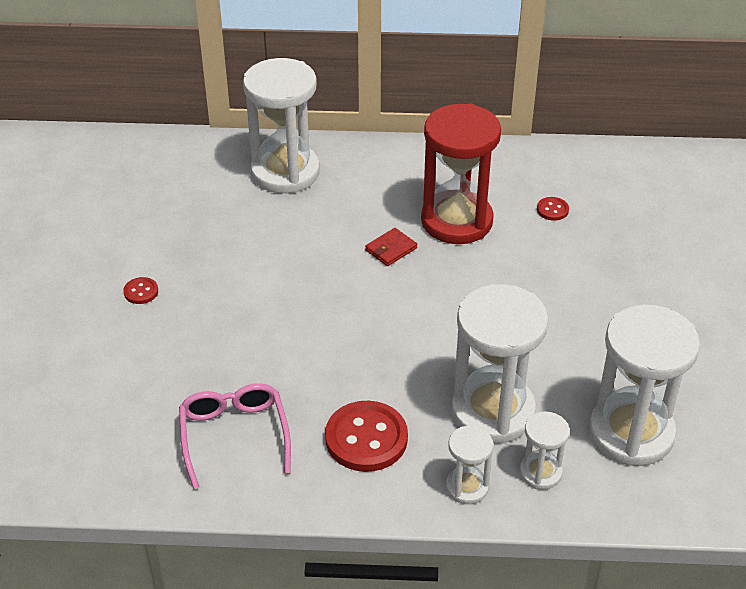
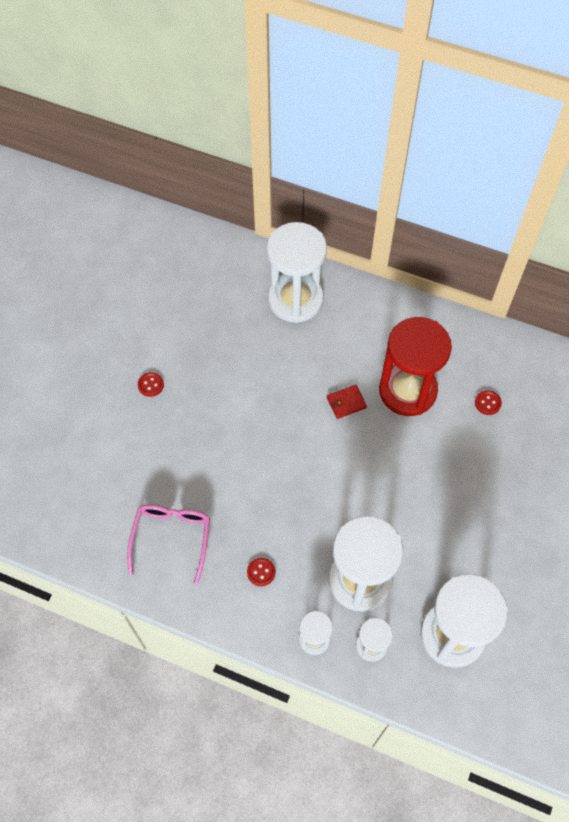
camera: 20 degrees right, 20 degrees up
(366, 438) = (261, 572): red button -> red button, size x0.46

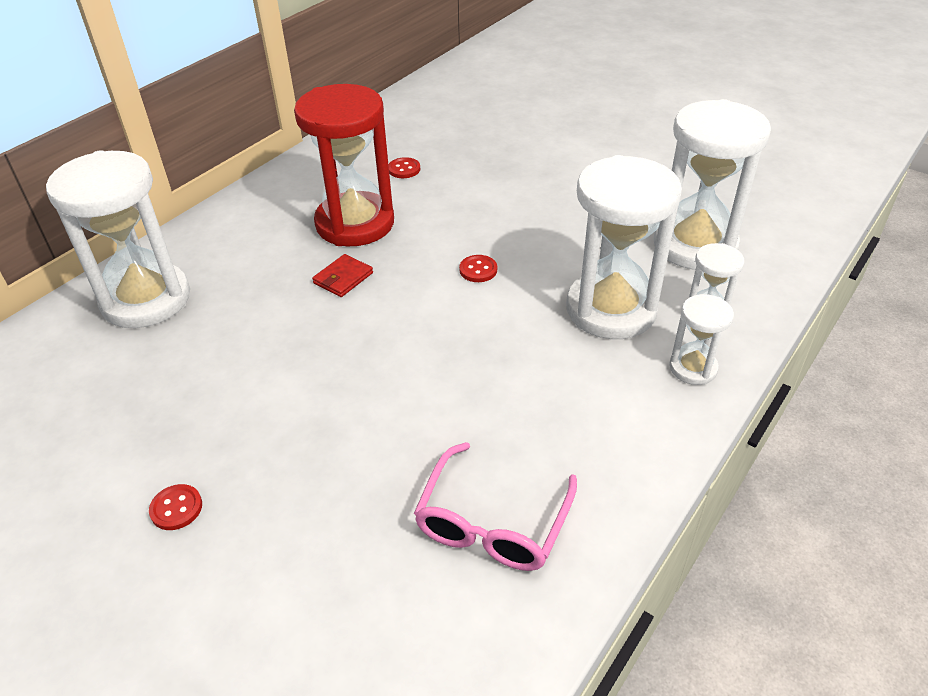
camera: 75 degrees left, 20 degrees down
(171, 538) = (493, 522): pink glasses -> pink glasses turned 90 degrees counterclockwise
(261, 572) = (580, 410): red button -> red button (478, 270)
(346, 402) = (343, 278): red wallet -> red wallet turned 45 degrees clockwise

